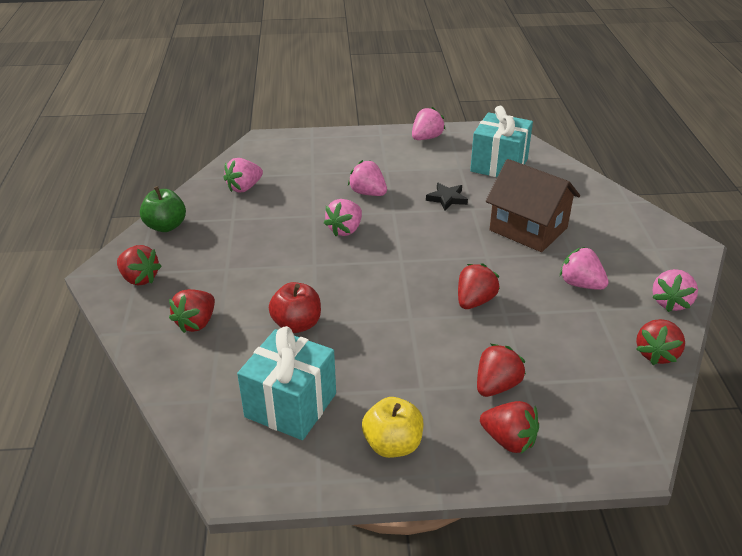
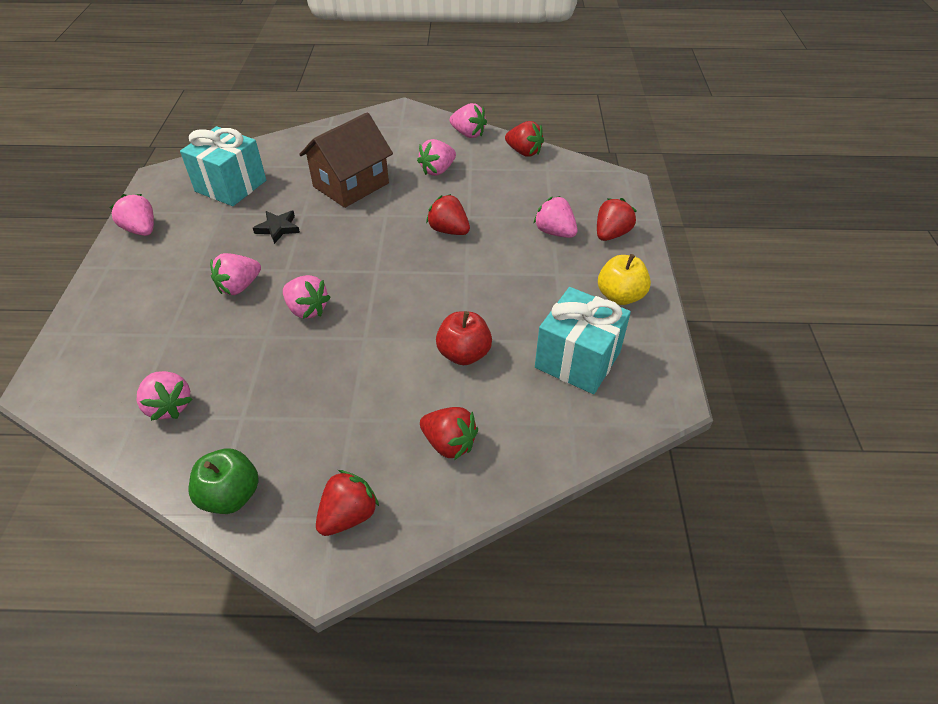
camera: 85 degrees left, 10 degrees up
(496, 385) = (554, 232): red strawberry -> pink strawberry

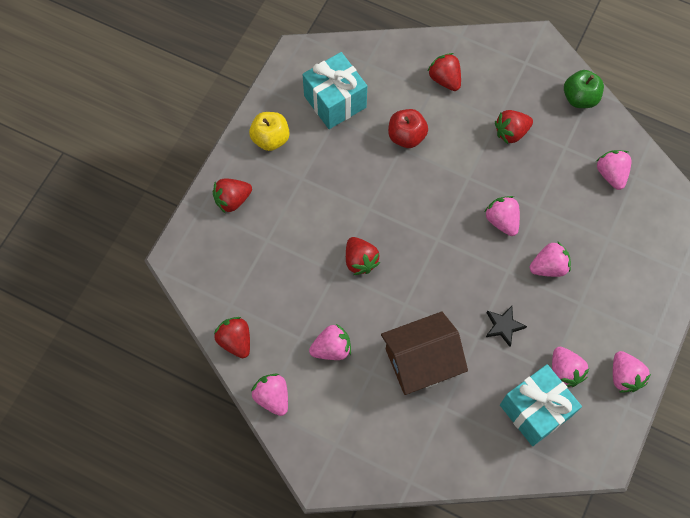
camera: 155 degrees left, 20 degrees up
(348, 515) = (517, 61): red strawberry -> red strawberry (511, 132)
(554, 232) = (275, 221): pink strawberry -> pink strawberry (564, 371)

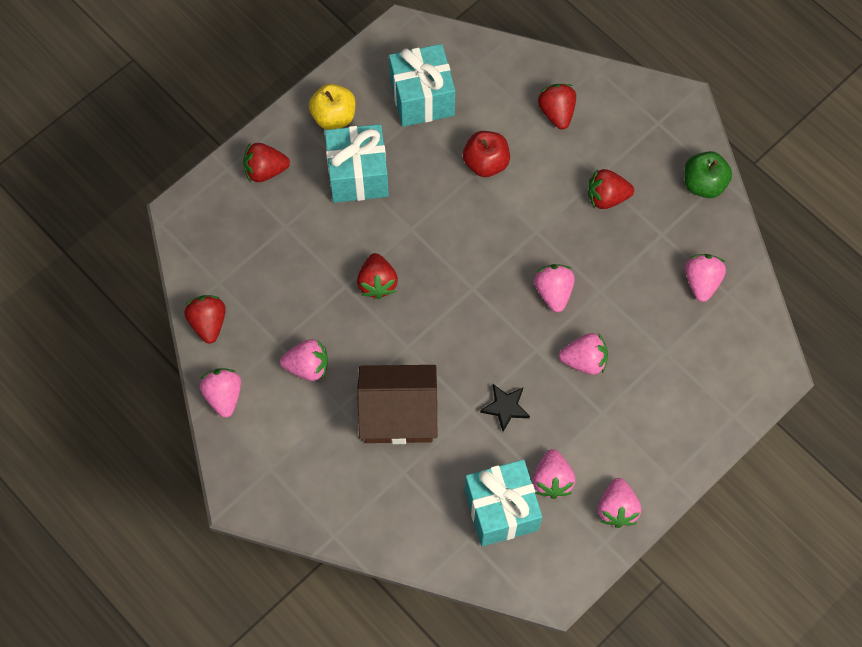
camera: 20 degrees right, 0 degrees up
(309, 179) = (358, 175): none -> turquoise gift

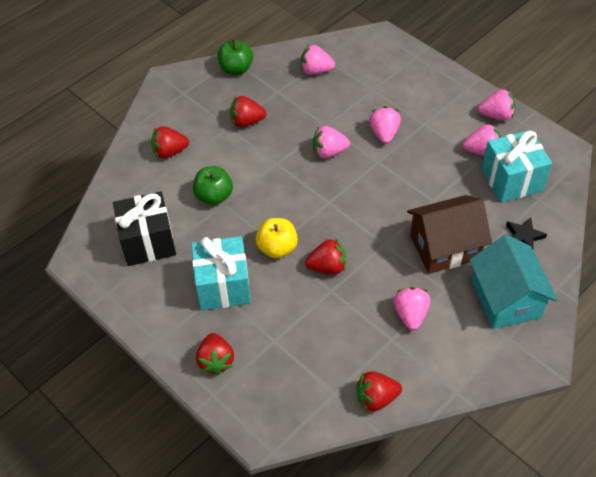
camera: 90 degrees left, 15 degrees down
(224, 396) = (447, 379): pink strawberry -> none
(321, 474) = (506, 299): none -> turquoise house
(334, 116) = (162, 308): yellow apple -> yellow apple (277, 248)
(398, 414) = (444, 247): brown house -> brown house turned 75 degrees clockwise
(422, 98) = (148, 242): turquoise gift -> black gift
(486, 163) = (214, 196): red apple -> green apple
(505, 407) = (428, 179): black star -> black star (524, 236)
(606, 197) = (246, 122): red strawberry -> red strawberry turned 90 degrees clockwise

